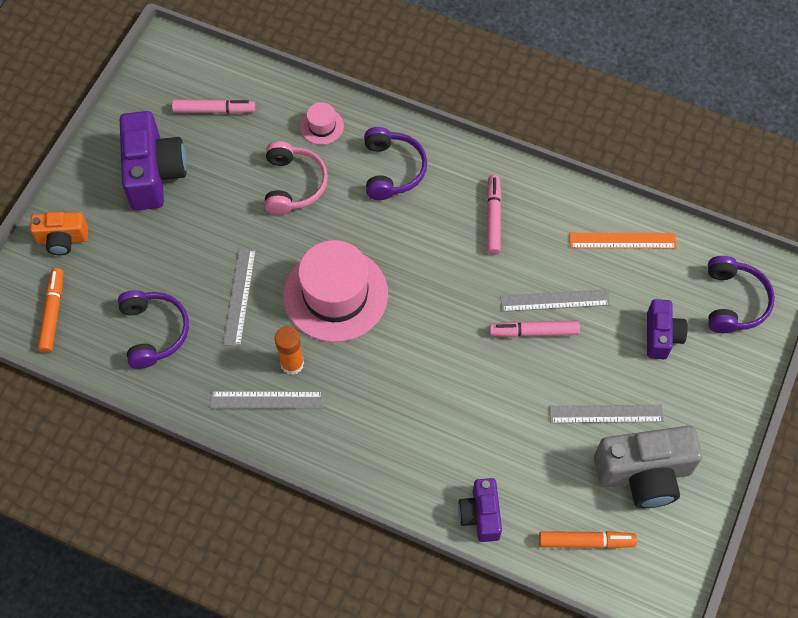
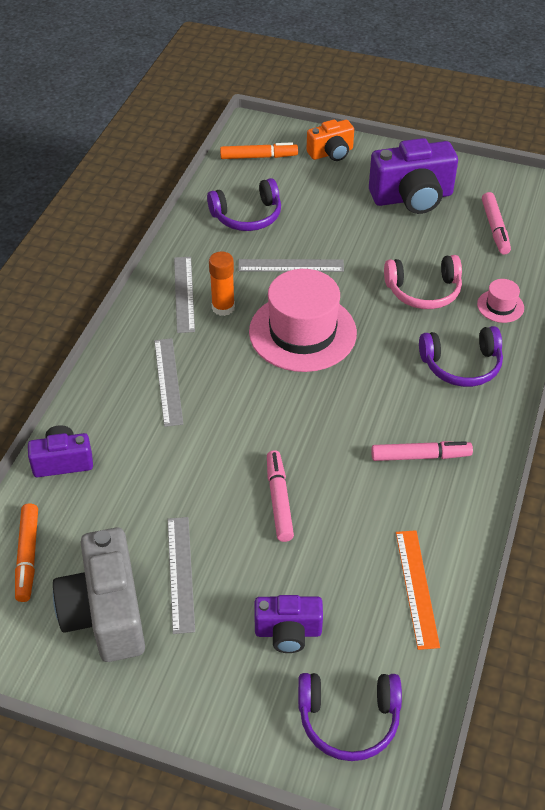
camera: 85 degrees right, 15 degrees down
(62, 239) = (331, 153): orange camera -> orange camera turned 105 degrees counterclockwise
(555, 300) = (322, 519): grey ruler -> grey ruler (168, 381)

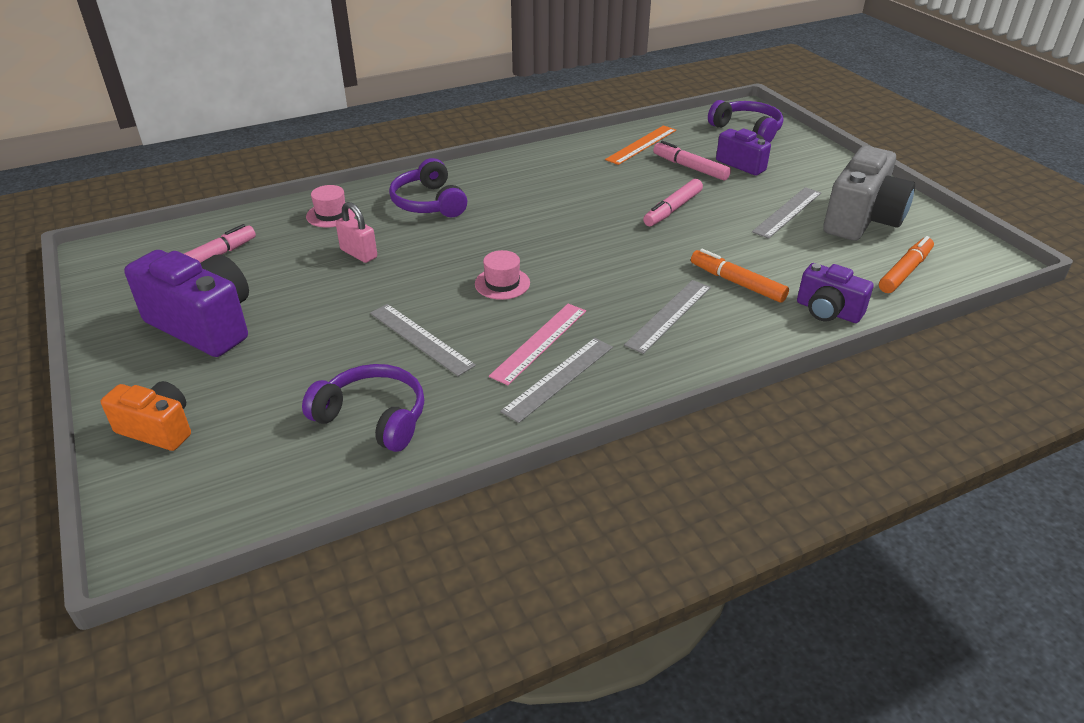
camera: 135 degrees left, 10 degrees down
(223, 307) = (539, 342): orange glue stick -> pink ruler
(258, 157) = (229, 488): orange marker -> orange marker (737, 283)
(302, 332) = (502, 283): pink hat -> pink hat, size x0.44
(420, 456) = (544, 182): pink marker -> pink marker (690, 167)
(423, 291) = (359, 254): pink headphones -> pink padlock
(461, 365) = (429, 203): purple headphones -> purple headphones turned 150 degrees counterclockwise

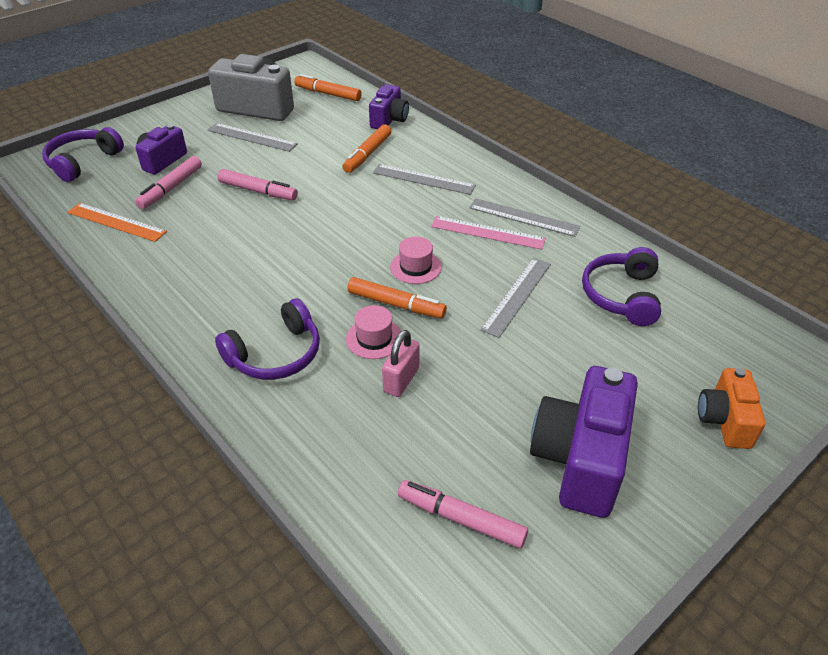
camera: 105 degrees left, 5 degrees up
(331, 215) = (323, 436): pink hat -> pink hat (374, 338)
(453, 264) = (396, 304): none -> orange marker

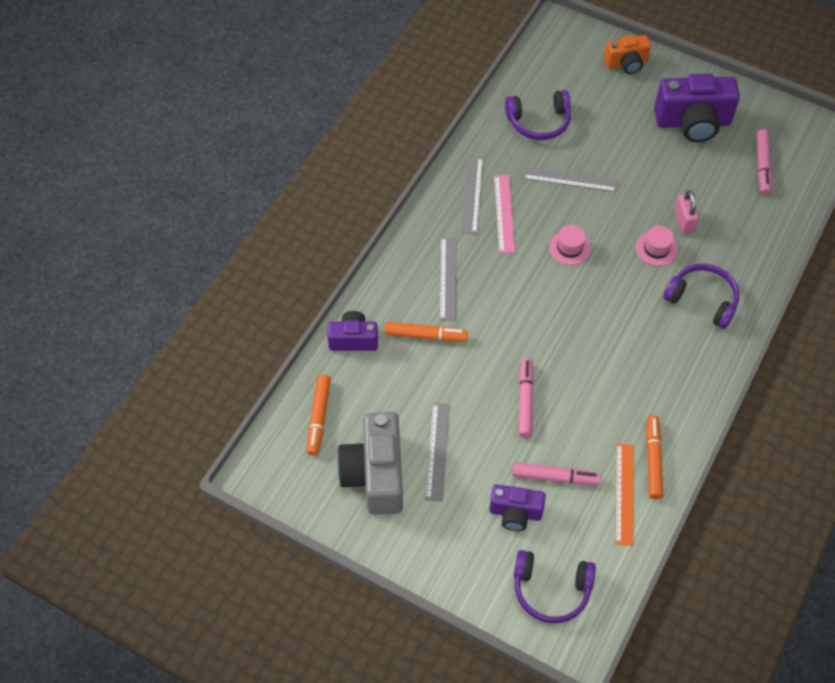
camera: 110 degrees left, 15 degrees up
(396, 304) = (616, 247): orange marker -> orange marker (653, 460)
(401, 380) = (684, 222): pink padlock -> pink padlock turned 75 degrees clockwise

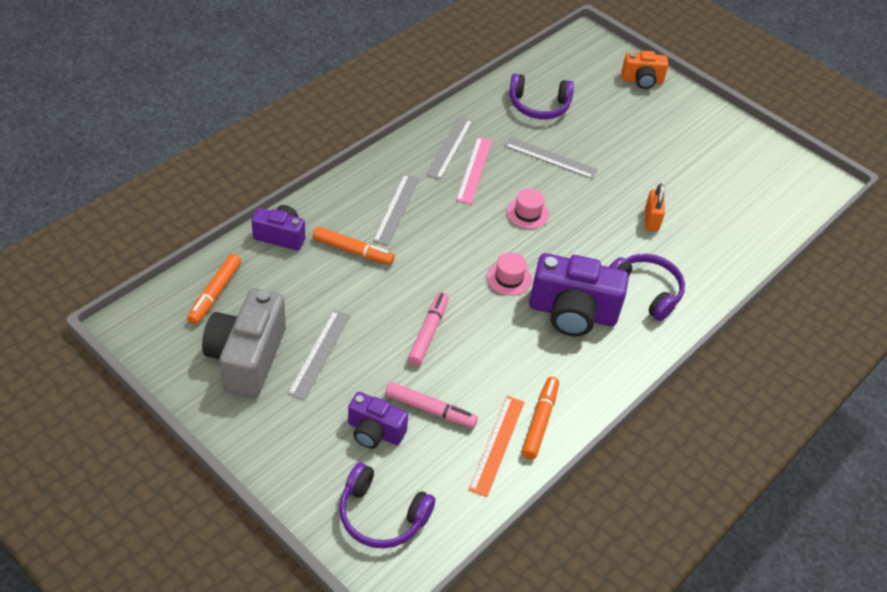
camera: 10 degrees right, 10 degrees down
(656, 248) = (615, 235): pink hat -> pink hat (509, 278)
(684, 222) = (651, 220): pink padlock -> orange padlock
(692, 122) = (690, 141): purple camera -> purple camera (572, 313)
(762, 166) = (748, 193): pink marker -> none

